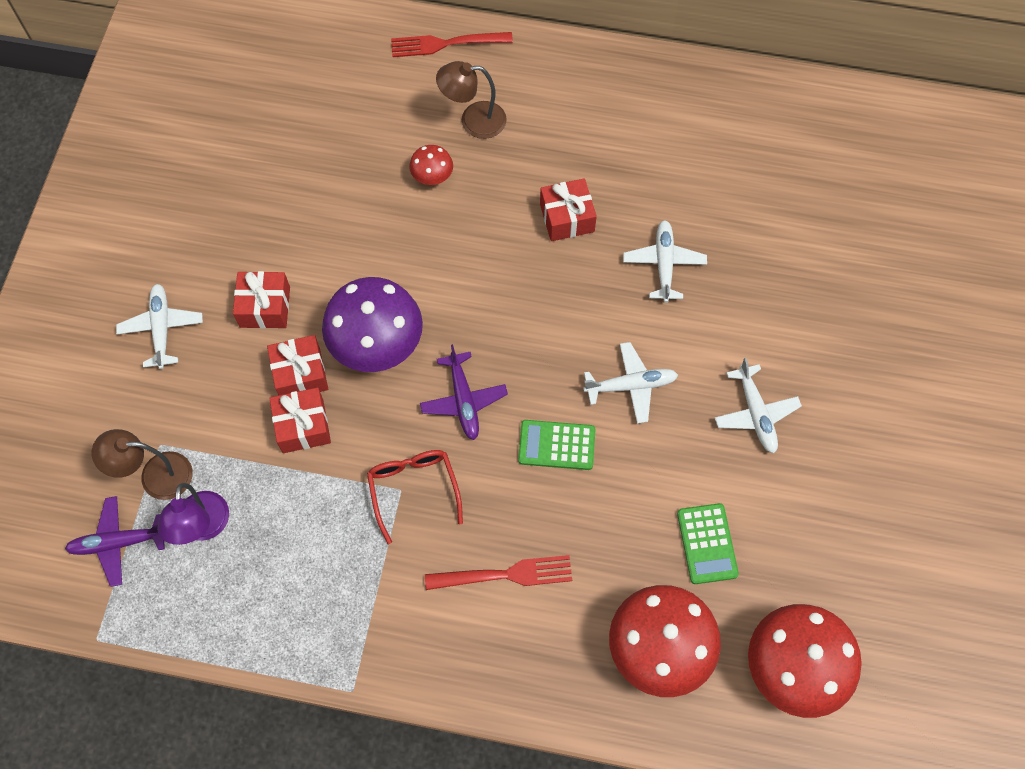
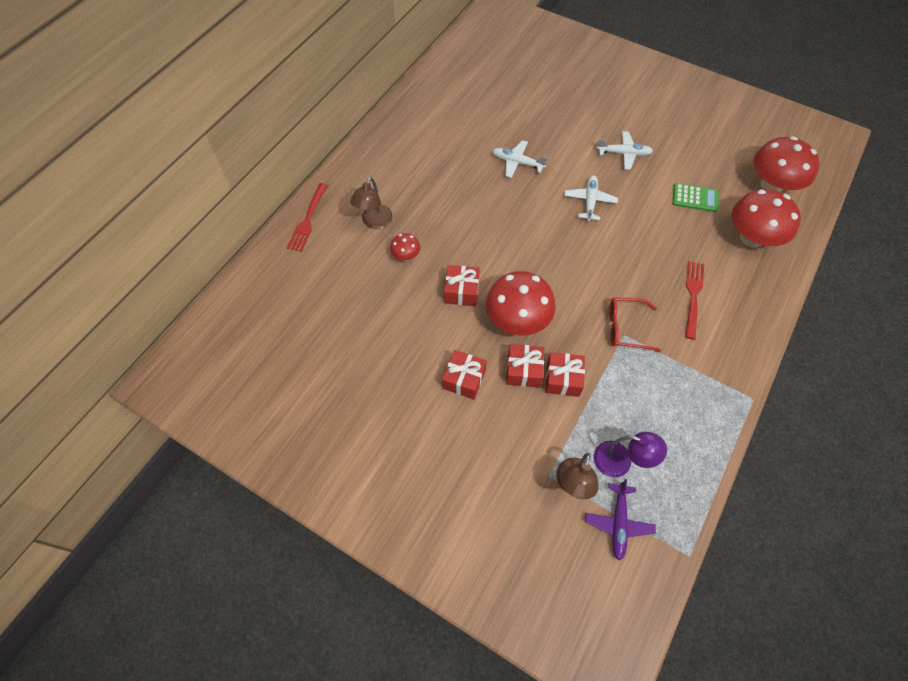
camera: 70 degrees left, 5 degrees down
(162, 329) = (455, 452): white plane -> none
(377, 345) = (517, 320): purple mushroom -> red mushroom
(463, 400) = (573, 284): purple plane -> none
(556, 445) = (617, 247): green calculator -> none
(567, 218) = (467, 197): red gift -> red gift (461, 291)

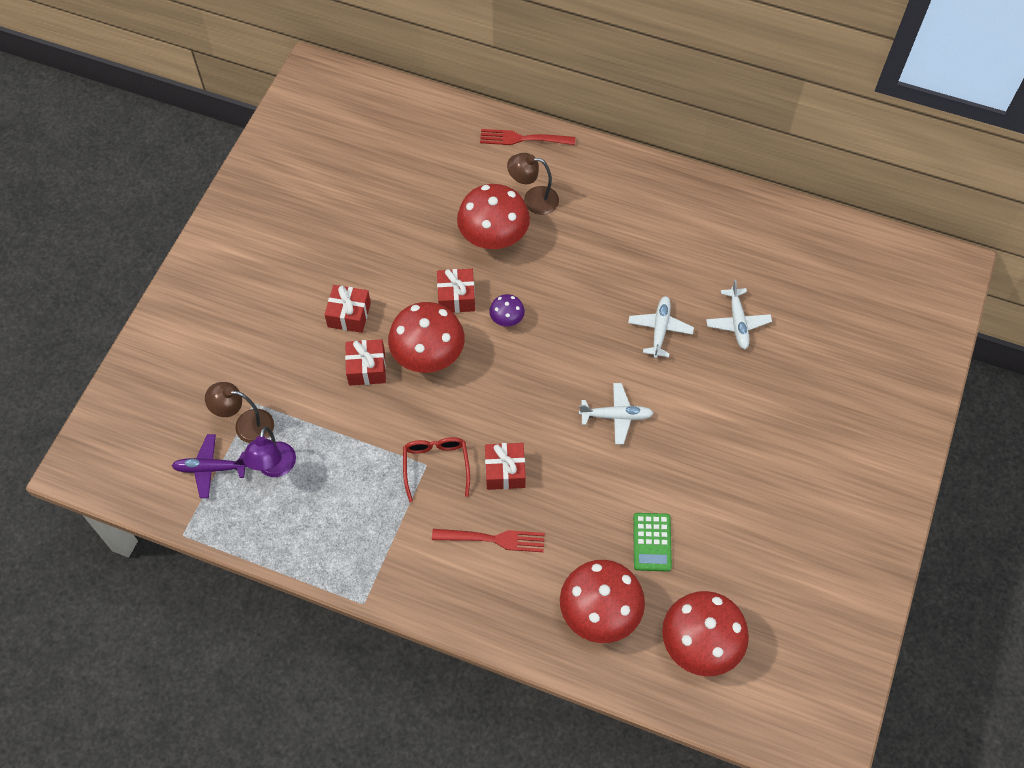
camera: 80 degrees right, 0 degrees up
(406, 255) = (493, 237): red mushroom -> red mushroom, size x2.11
(490, 258) = (507, 319): none -> purple mushroom
(563, 379) = (361, 406): red gift -> red gift (505, 471)
(624, 154) = (709, 452): white plane -> white plane (737, 322)

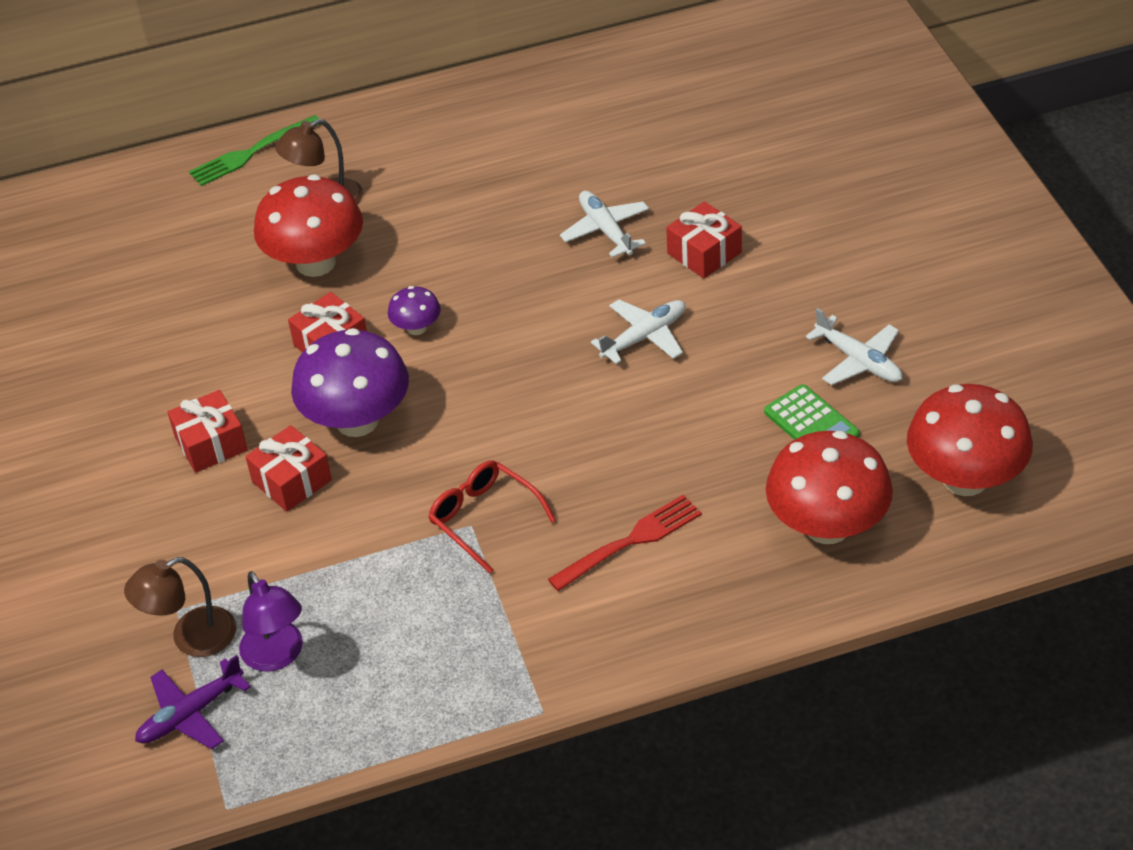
camera: 35 degrees left, 15 degrees down
(428, 355) = (357, 420): red mushroom -> purple mushroom
(505, 471) = (573, 469): red gift -> red gift (704, 253)
(523, 139) = (251, 153): red fork -> green fork
(737, 322) = (684, 173): white plane -> white plane (858, 360)

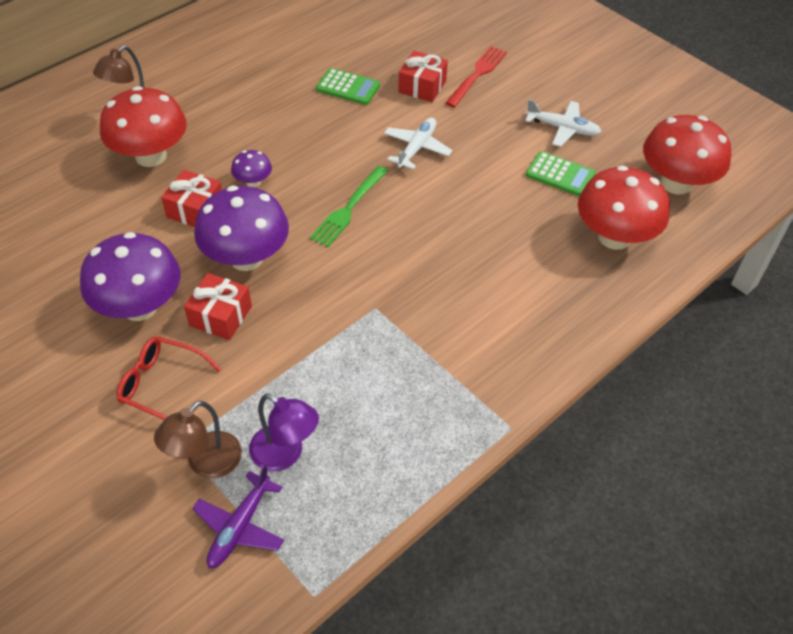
camera: 30 degrees left, 5 degrees up
(211, 444) = (140, 307): red gift -> purple mushroom
(251, 153) = (59, 93): green fork -> green fork (348, 209)
(484, 518) = (382, 300): red glasses -> red glasses (162, 385)
(606, 230) = (348, 87): white plane -> green calculator
(630, 541) = (494, 286): red fork -> red fork (477, 74)

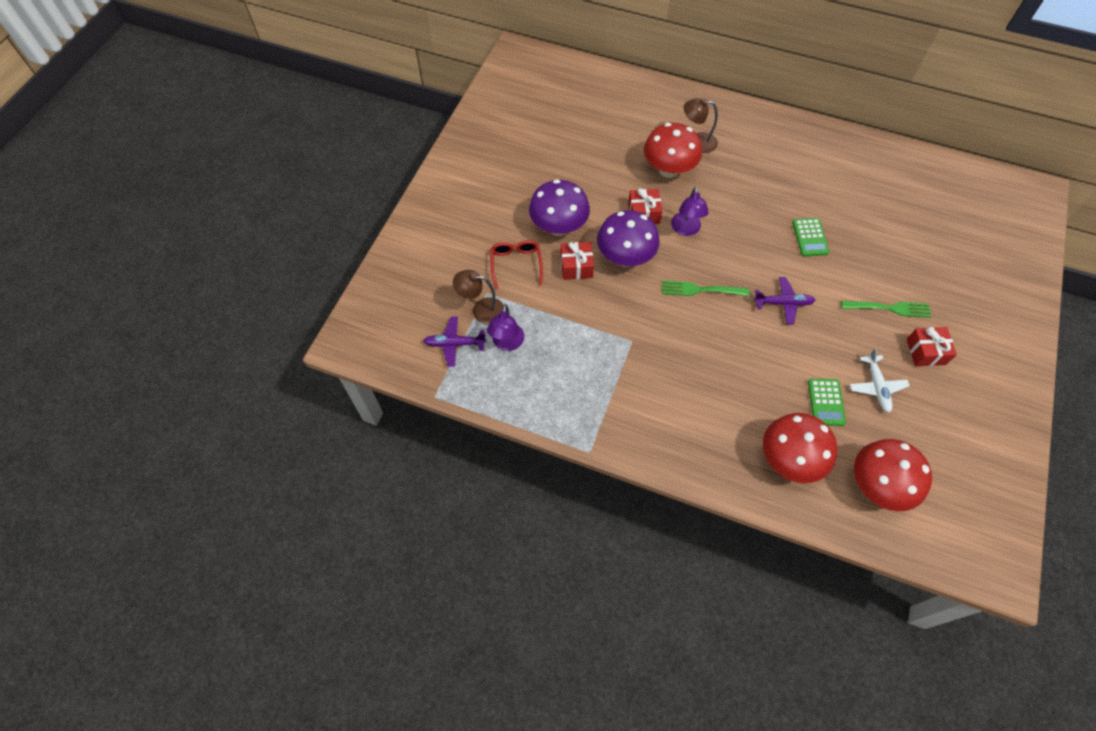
camera: 65 degrees right, 10 degrees up
(253, 182) = (686, 230): purple mushroom -> purple lamp
(417, 148) = (783, 303): white plane -> purple plane
(422, 86) = (847, 280): red gift -> red gift (926, 352)
(477, 74) = (889, 308): red fork -> green fork

